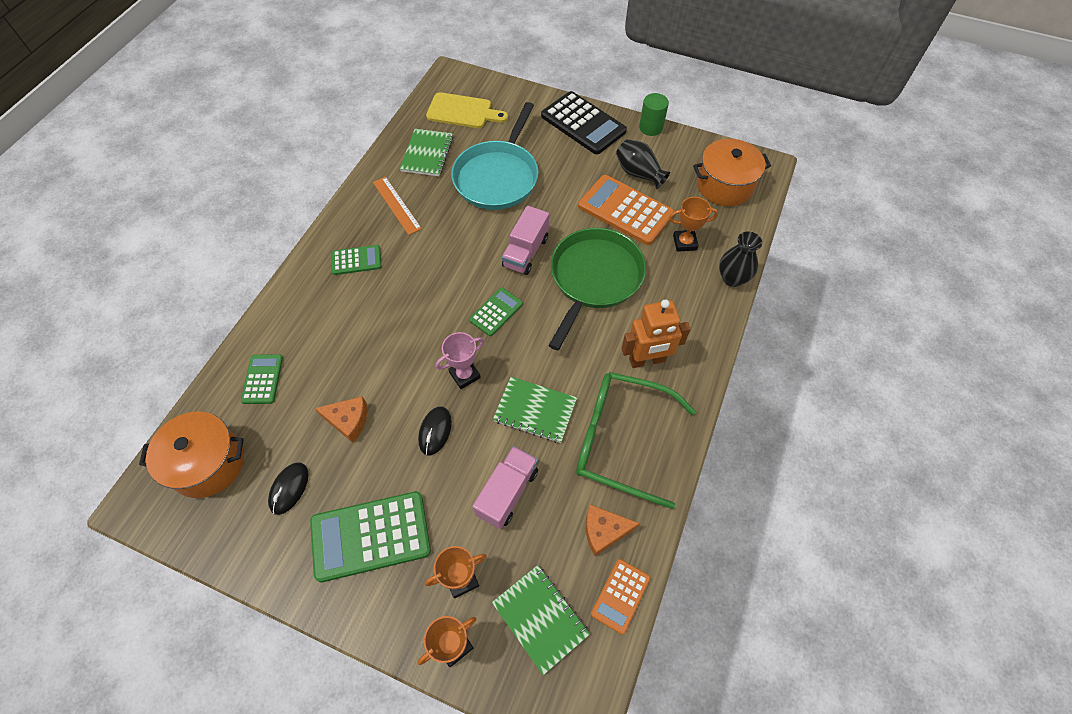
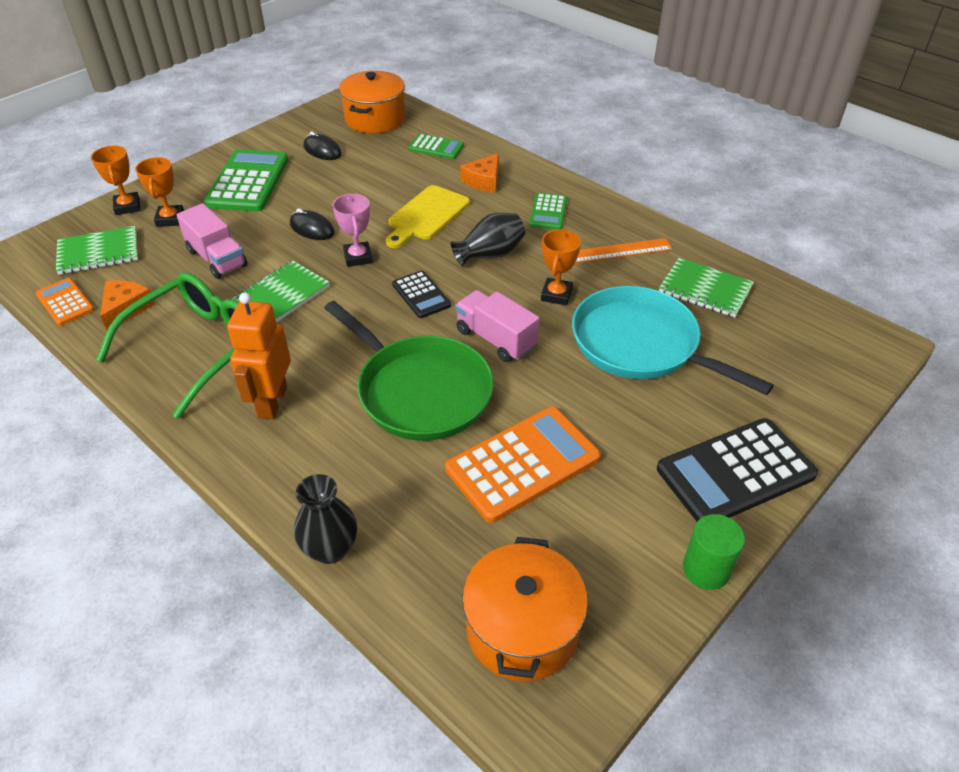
camera: 110 degrees right, 15 degrees down
(348, 420) = (361, 184): orange cheese -> orange cheese (484, 181)
(463, 111) = (789, 339): yellow cutting board -> yellow cutting board (426, 215)
(496, 312) = (421, 295): green calculator -> black calculator
(638, 173) = (595, 508): black vase -> black vase (490, 254)
(685, 243) = (427, 515): orange trophy -> orange trophy (556, 295)

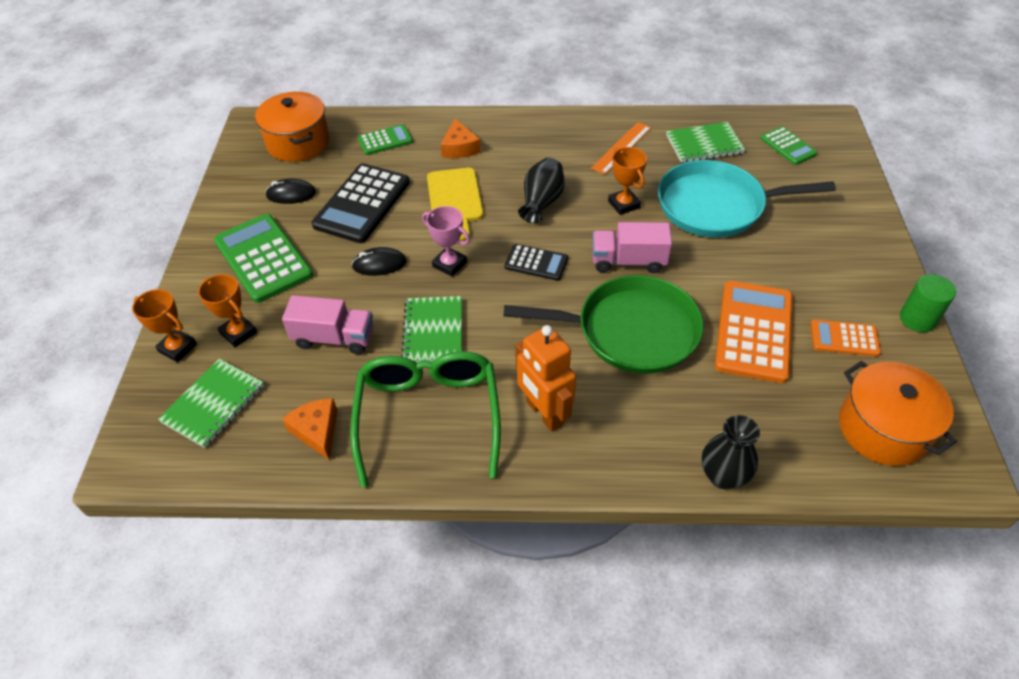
camera: 40 degrees left, 5 degrees up
(65, 302) = (250, 465): orange calculator -> orange calculator (844, 338)
(548, 212) = (538, 146): green calculator -> green calculator (788, 146)
(735, 472) = (862, 251): black calculator -> black calculator (362, 204)

